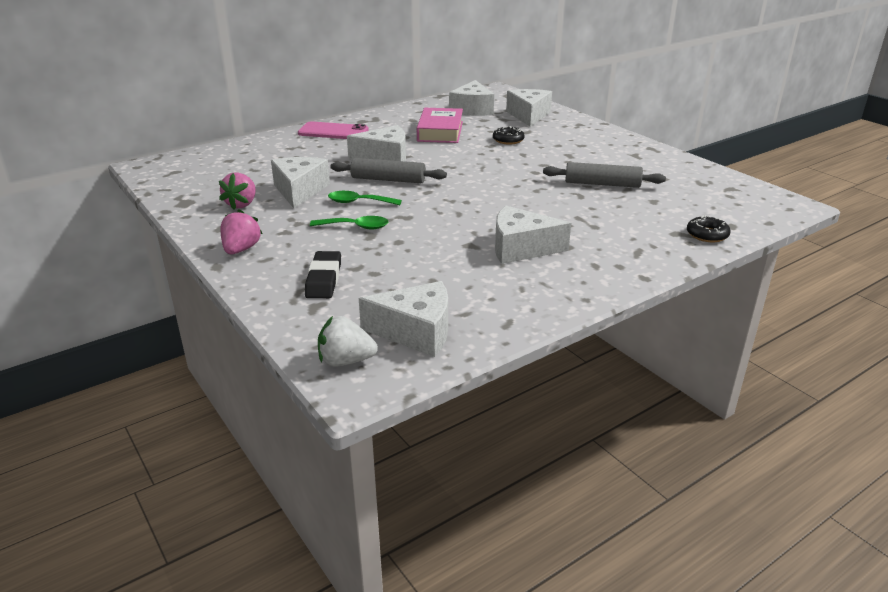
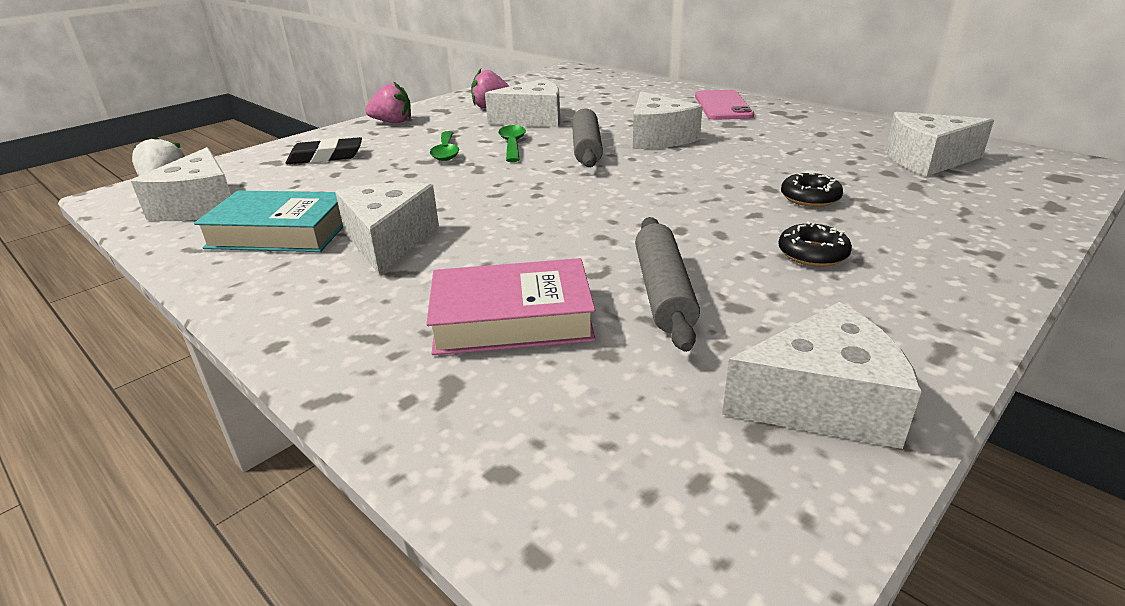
camera: 80 degrees right, 0 degrees up
(440, 131) = (792, 152): pink book -> pink book (512, 319)
(491, 288) = (280, 232): none -> turquoise book
(528, 116) = (967, 203): white cheese -> white cheese (822, 402)
(707, 235) = (445, 426): black donut -> black donut (812, 254)

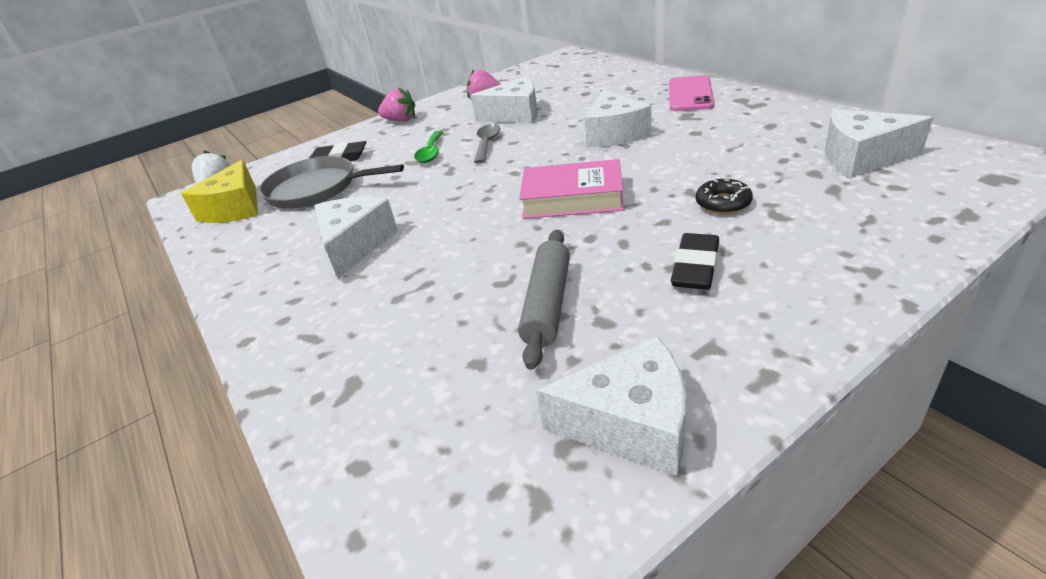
camera: 15 degrees right, 5 degrees up
(200, 206) = (235, 208): white cheese -> yellow cheese
(280, 232) = (282, 235): turquoise book -> none
(310, 186) = (317, 189): none -> grey pan
(512, 144) = (487, 143): green spoon -> grey spoon
(512, 319) = (418, 325): pink book -> pink book (572, 198)
(586, 148) = (547, 147): grey rolling pin -> none
(812, 254) = (695, 267): black donut -> black eraser

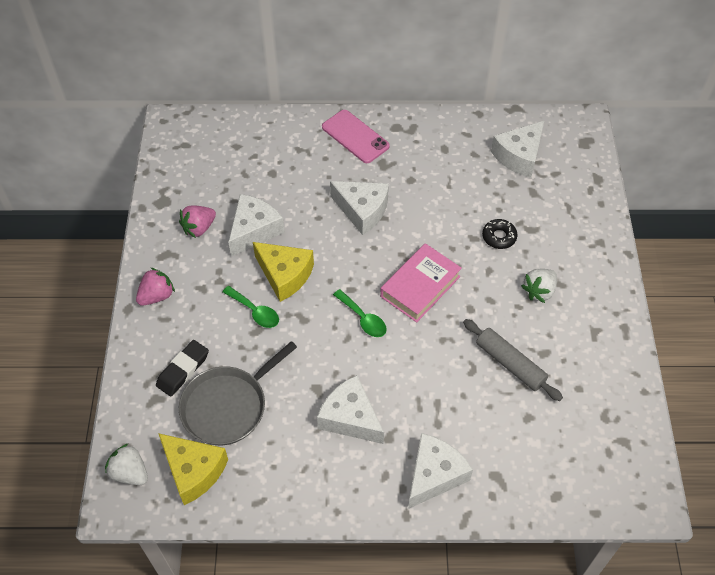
camera: 60 degrees left, 20 degrees up
(487, 143) = (285, 275): grey spoon -> yellow cheese
(487, 193) = (363, 319): none -> green spoon
(630, 423) = (611, 388): white cheese -> white cheese (434, 475)
(695, 267) = (539, 291): black eraser -> white strawberry

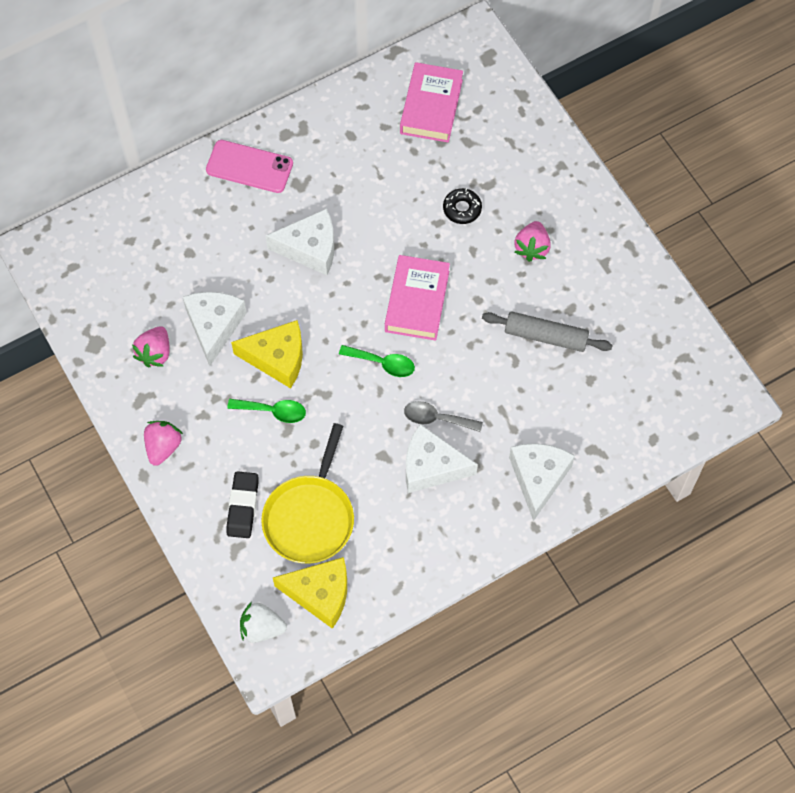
camera: 30 degrees left, 10 degrees up
(228, 406) = (310, 517): grey pan -> yellow pan
(378, 382) = (436, 418): none -> grey spoon
(519, 156) = (431, 107): white cheese -> pink book
(539, 291) = (532, 248): white strawberry -> pink strawberry

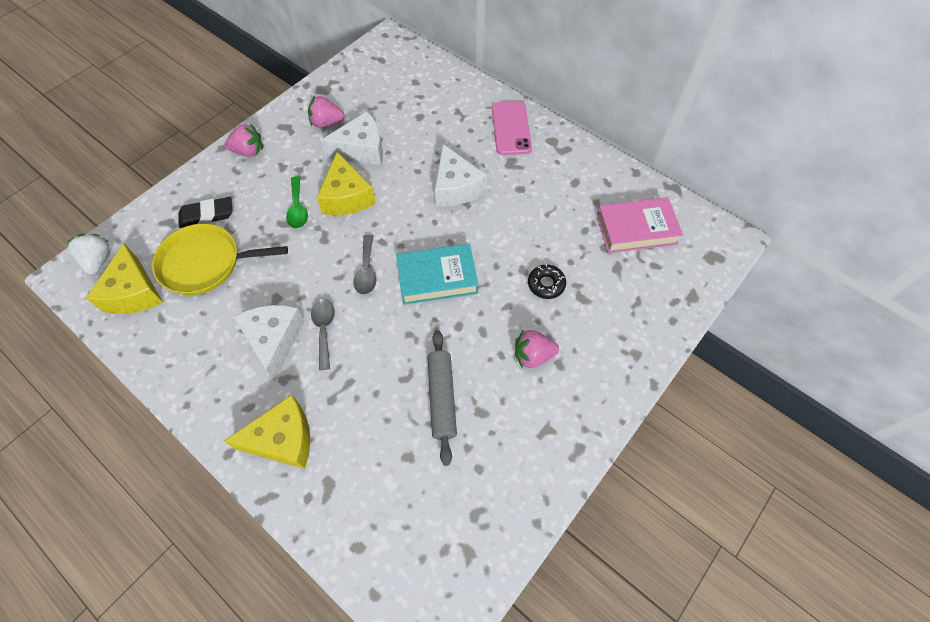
camera: 70 degrees right, 5 degrees down
(383, 363) = (366, 271): green spoon -> grey spoon
(417, 301) = (437, 278): pink book -> turquoise book
(538, 478) = (283, 439): white cheese -> yellow cheese

